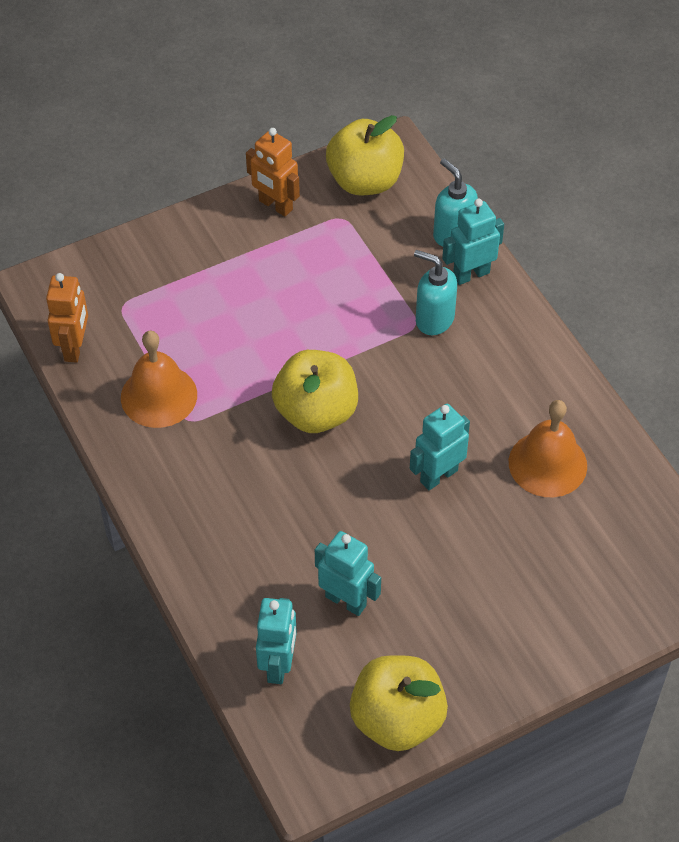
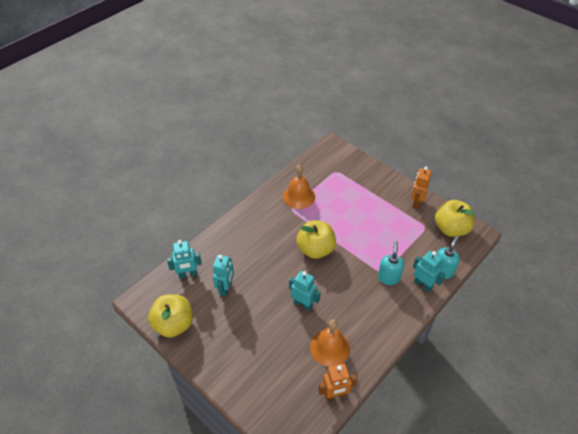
camera: 70 degrees right, 5 degrees down
(75, 347) = (309, 165): orange robot -> orange robot (335, 394)

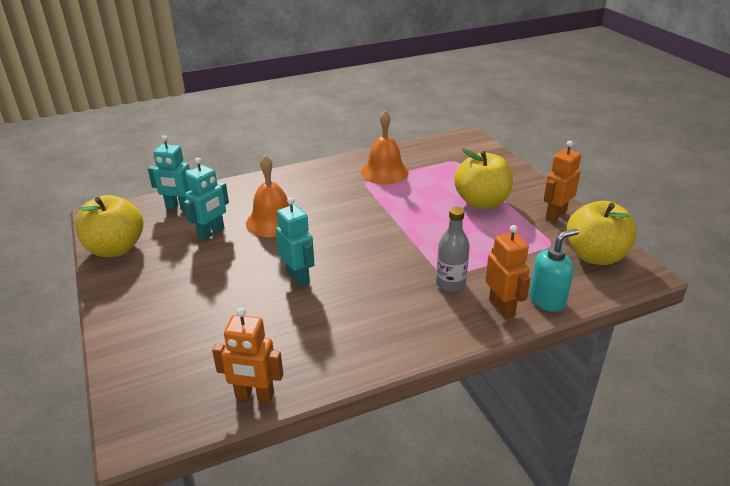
camera: 25 degrees right, 15 degrees down
(315, 249) = (364, 226): yellow apple -> yellow apple (481, 202)
(330, 347) = (295, 336): orange bell -> orange bell (272, 221)
(388, 277) = (450, 284): turquoise soap dispenser -> grey bottle
(423, 285) = (502, 307): turquoise robot -> orange robot

